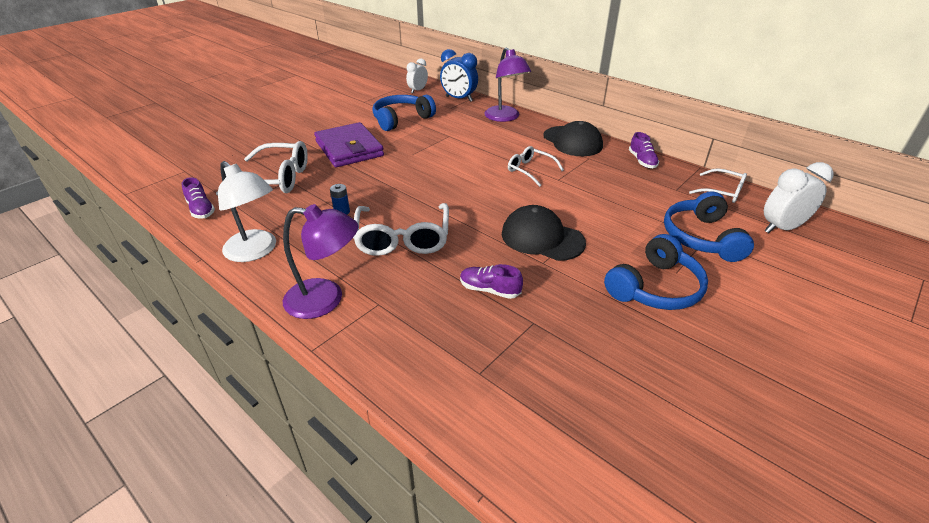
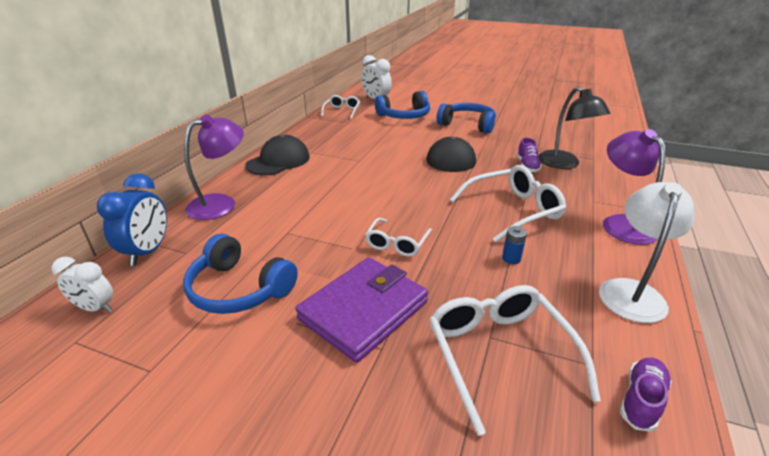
camera: 110 degrees left, 5 degrees down
(477, 328) = (564, 164): none -> black lamp
(530, 170) = (350, 173): white glasses -> white glasses (397, 243)
(642, 161) = (307, 133): purple shoe -> none

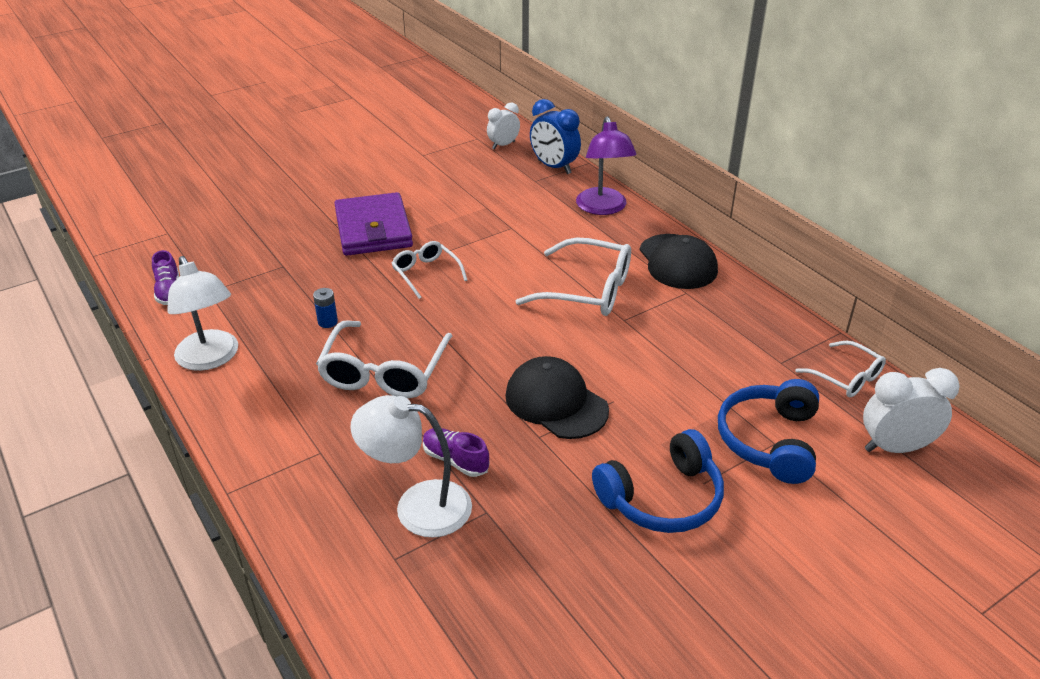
camera: 125 degrees right, 5 degrees up
(239, 289) = (460, 191): blue headphones -> none
(499, 354) = (267, 261): white glasses -> white glasses (587, 290)
(564, 164) = (418, 505): black lamp -> white lamp
(621, 223) = (265, 435): purple lamp -> none

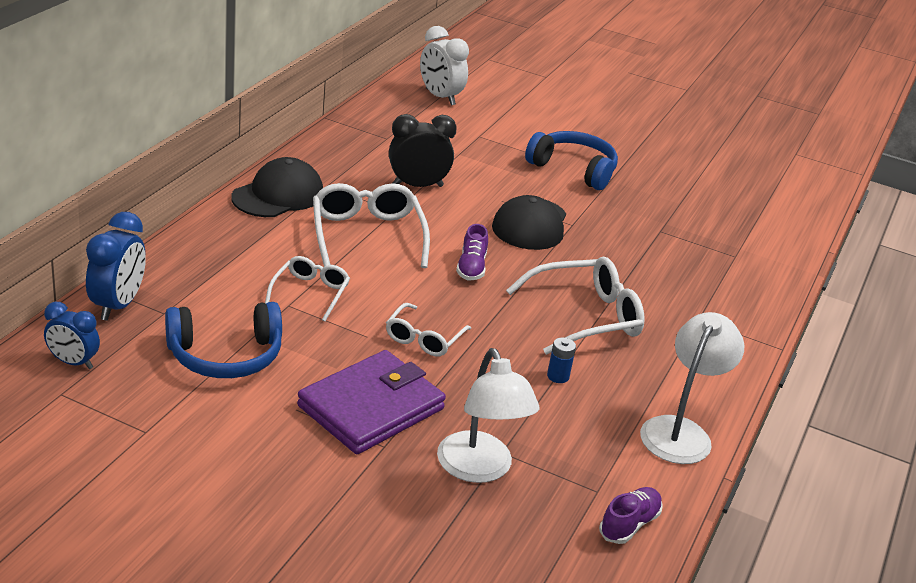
camera: 125 degrees left, 5 degrees down
(418, 505) = (688, 259): white lamp -> white lamp (479, 469)
(455, 460) = (634, 254): purple shoe -> purple shoe (471, 267)
(503, 145) = (73, 362): white clock -> blue clock
(603, 208) = (201, 252): purple lamp -> none
(665, 349) = (417, 186): none -> black clock
(769, 441) = (479, 137): blue headphones -> blue headphones (225, 355)
(846, 377) = (381, 113): white glasses -> white glasses (310, 293)

